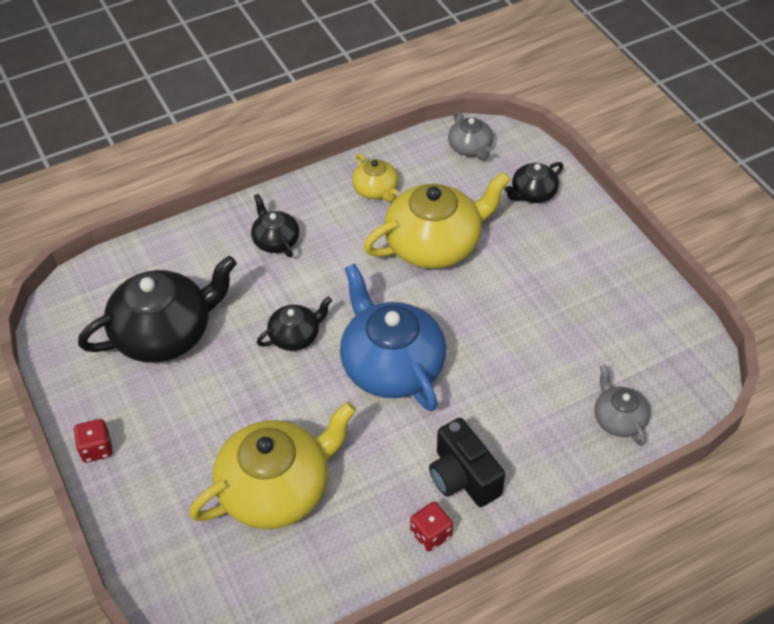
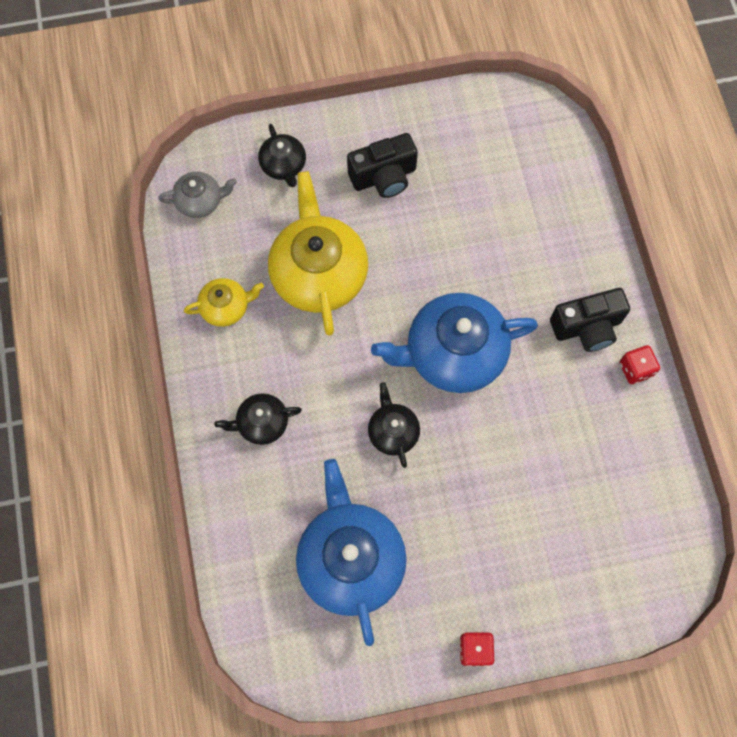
camera: 75 degrees left, 20 degrees up
(165, 333) = (350, 559): black teapot -> blue teapot
(277, 488) = (561, 487): yellow teapot -> none
(557, 268) = (384, 177): none -> black camera
(618, 419) = (560, 187): grey teapot -> none

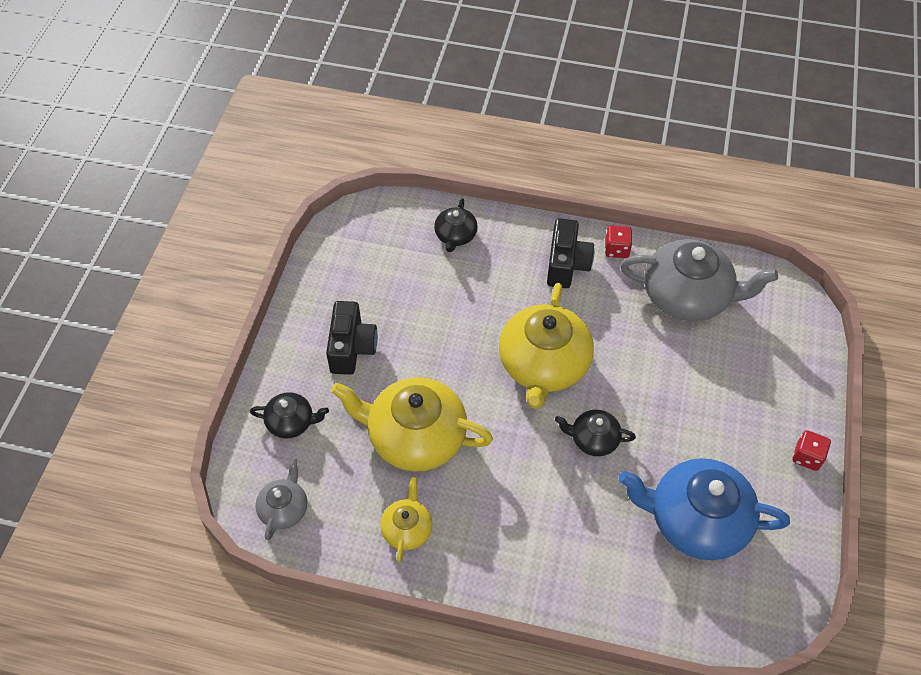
camera: 65 degrees left, 15 degrees down
(261, 423) = (538, 543): black teapot -> black teapot (455, 236)
(453, 353) = (543, 365): blue teapot -> yellow teapot
(614, 464) = (688, 296): none -> grey teapot

